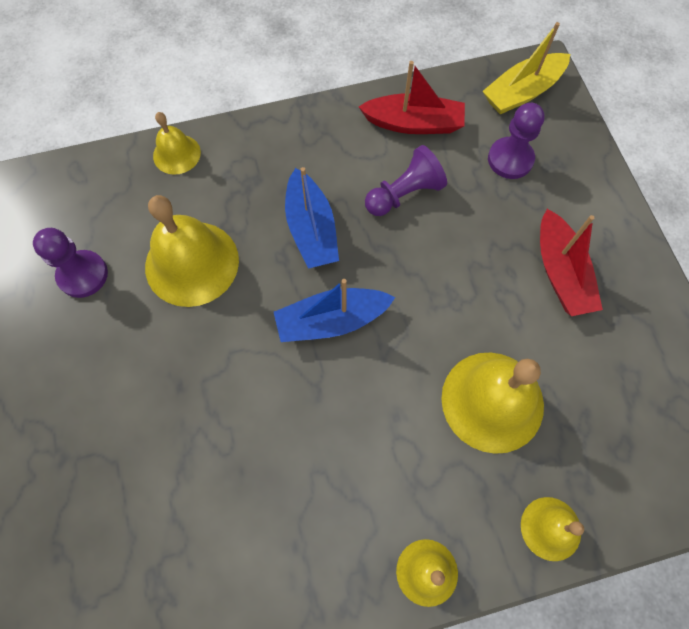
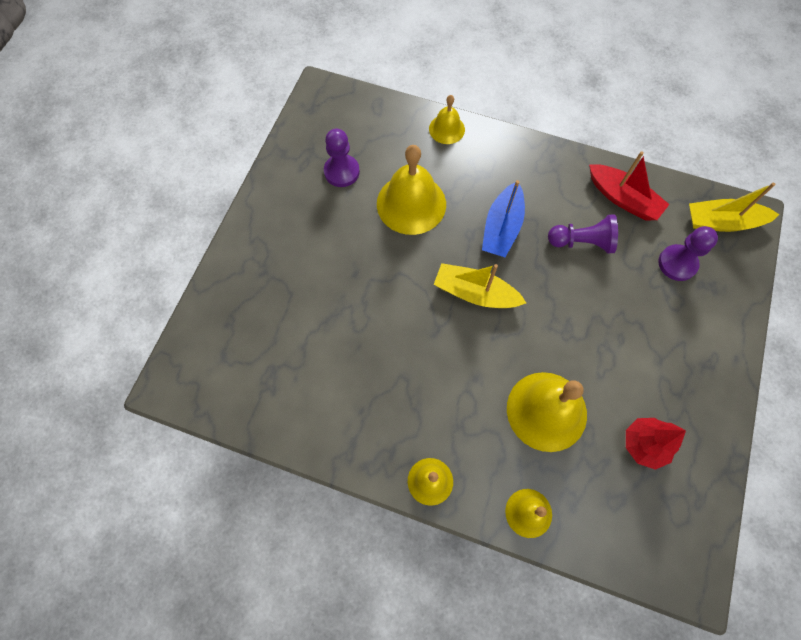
camera: 35 degrees right, 0 degrees up
(331, 321) = (475, 293): blue boat -> yellow boat
(560, 273) = (657, 361): red boat -> none
(607, 369) = (643, 444): none -> red tree

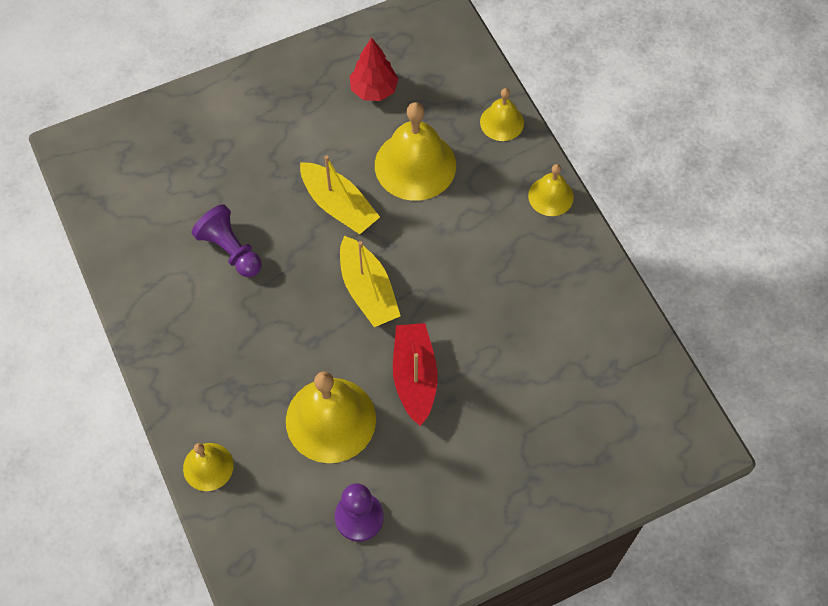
camera: 135 degrees left, 5 degrees down
(502, 228) = (279, 322): blue boat -> none
(623, 199) = (148, 251): red boat -> red boat (414, 377)
(677, 263) = (182, 167): purple pawn -> none
(722, 222) = (101, 162): yellow boat -> yellow boat (339, 206)

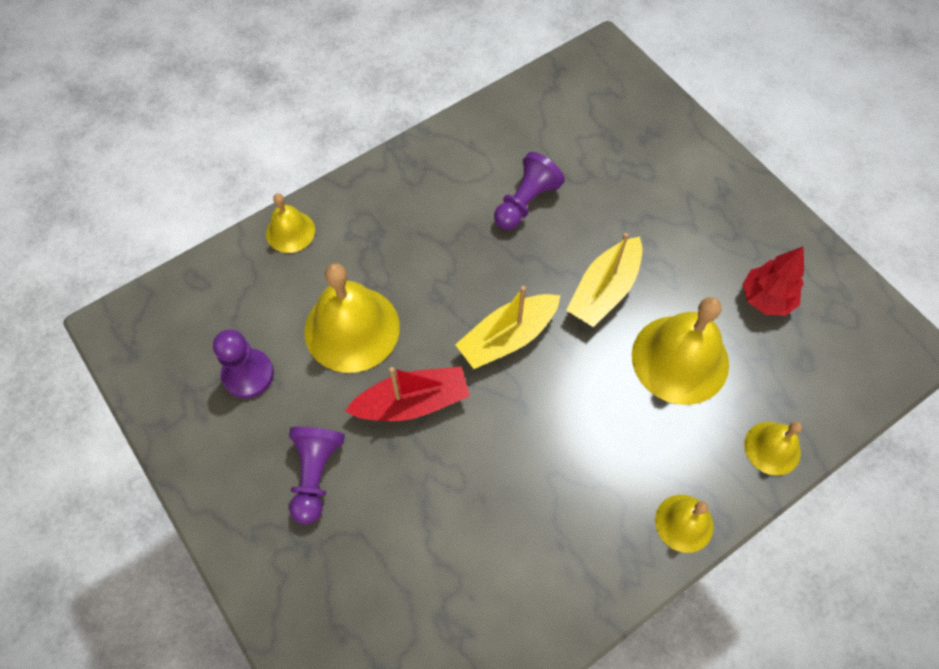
camera: 80 degrees right, 0 degrees up
(467, 465) = (315, 474): none -> purple pawn

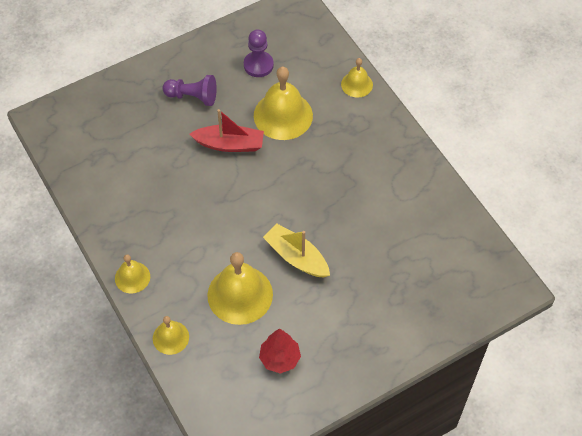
camera: 95 degrees right, 5 degrees down
(412, 402) = (230, 144): red boat -> red boat turned 75 degrees counterclockwise
(507, 338) = (267, 197): yellow boat -> none
(526, 202) = (372, 218): purple pawn -> none

